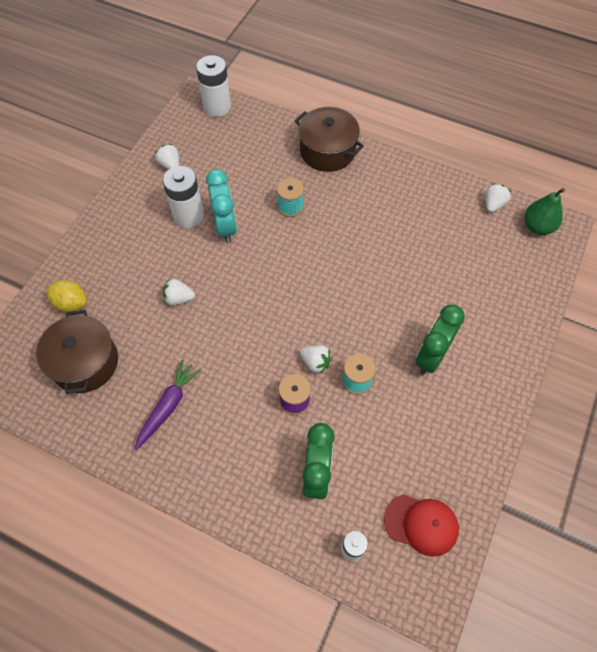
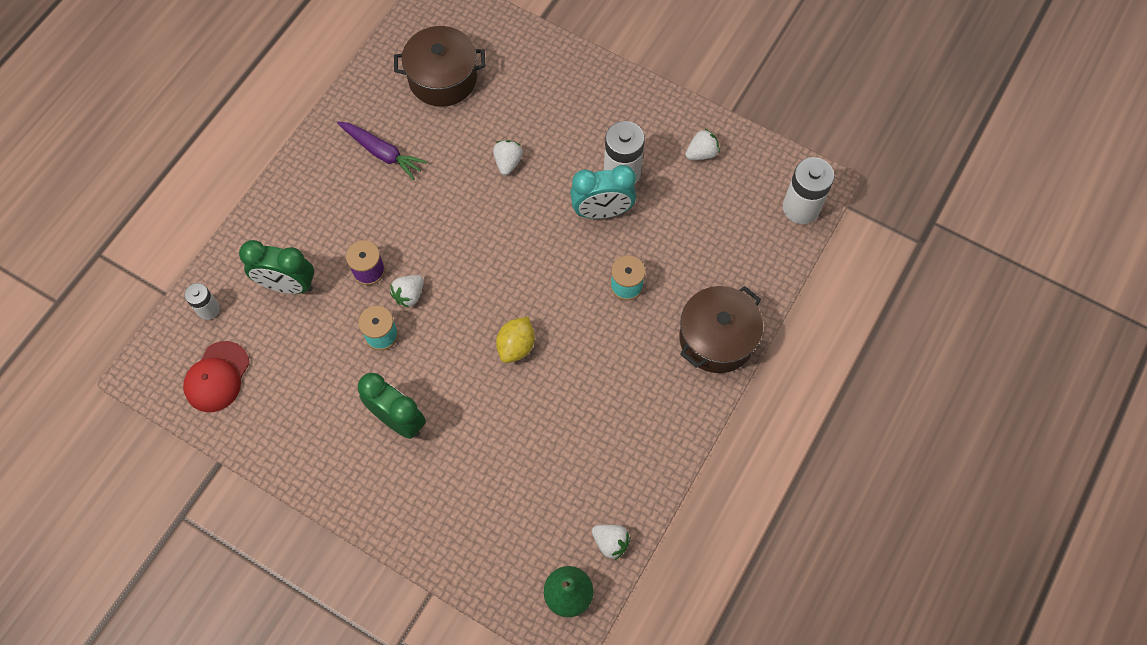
camera: 95 degrees right, 5 degrees up
(71, 303) = (514, 62): yellow lemon -> yellow lemon (516, 346)

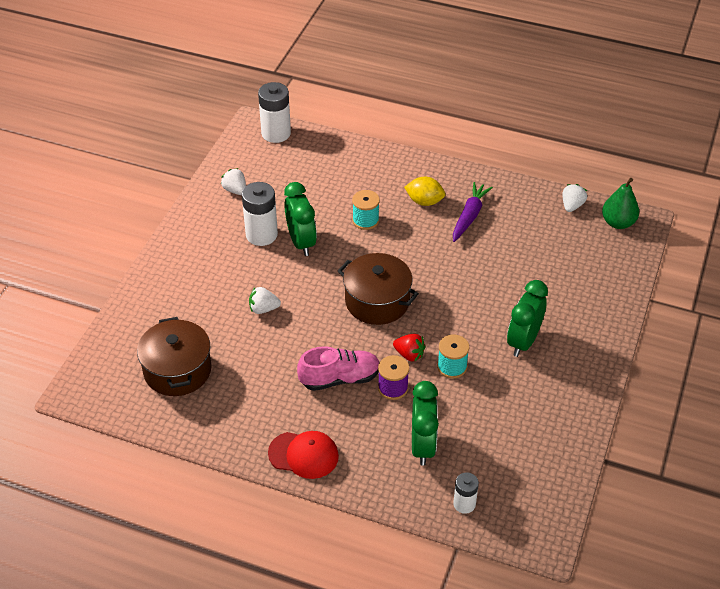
camera: 100 degrees left, 20 degrees down
(217, 377) = (528, 479): red cap -> red cap (303, 455)
(382, 153) = (268, 401): purple carrot -> purple carrot (469, 216)
(394, 222) = (339, 378): none -> pink shoe
(409, 295) = (409, 354): white strawberry -> red strawberry
(516, 346) = (436, 278): yellow lemon -> yellow lemon (424, 201)
(602, 211) = (301, 242): turquoise clock -> green clock
(716, 338) = (397, 168): brown pot -> brown pot (377, 301)

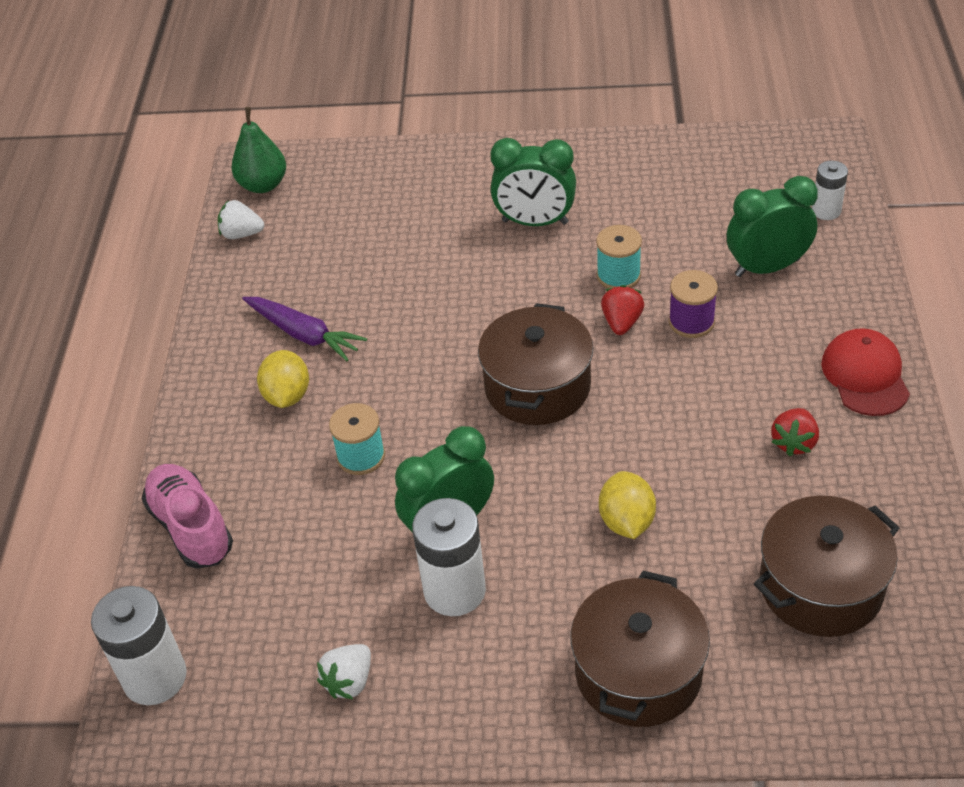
camera: 105 degrees left, 0 degrees up
(177, 285) = (638, 672): none -> brown pot
(263, 309) = (626, 521): white strawberry -> yellow lemon
(273, 398) = (794, 442): none -> red strawberry
(339, 378) = (710, 381): pink shoe -> pink shoe (191, 527)
(469, 216) = (304, 334): purple carrot -> purple carrot turned 150 degrees counterclockwise

